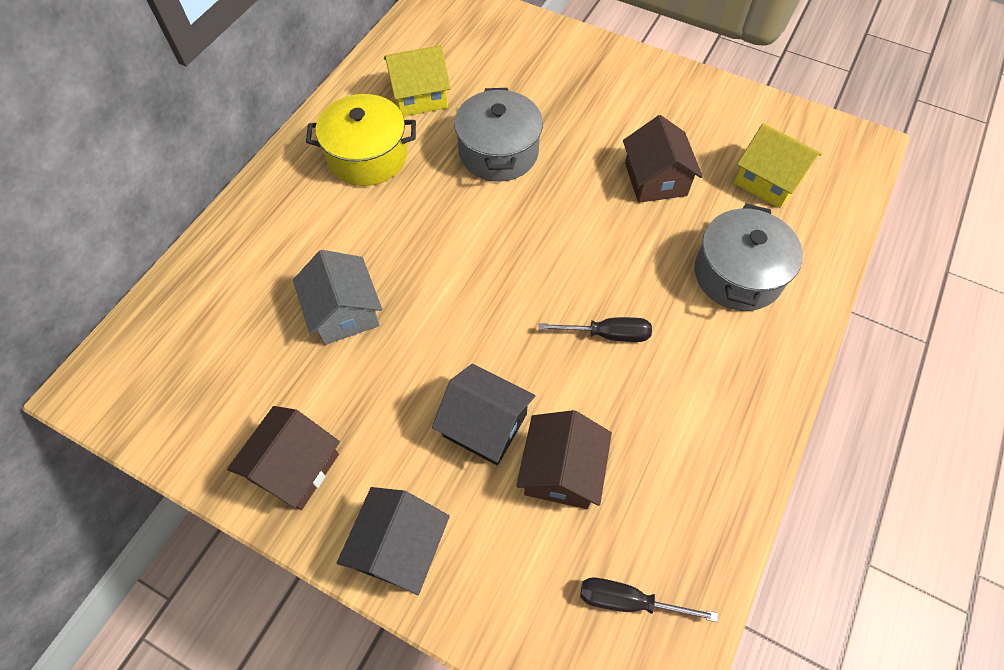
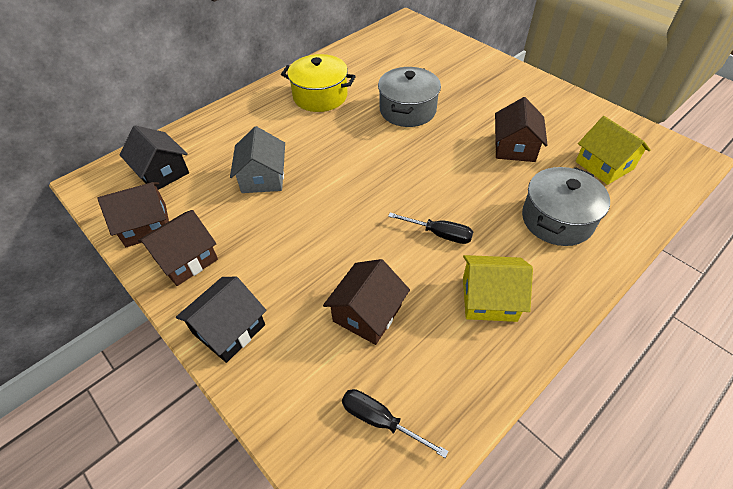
camera: 20 degrees right, 10 degrees down
(211, 433) = (146, 225): none -> brown house
(419, 96) = (369, 70): yellow house -> yellow house (489, 299)
(485, 425) = (325, 268): black house -> black house (162, 172)

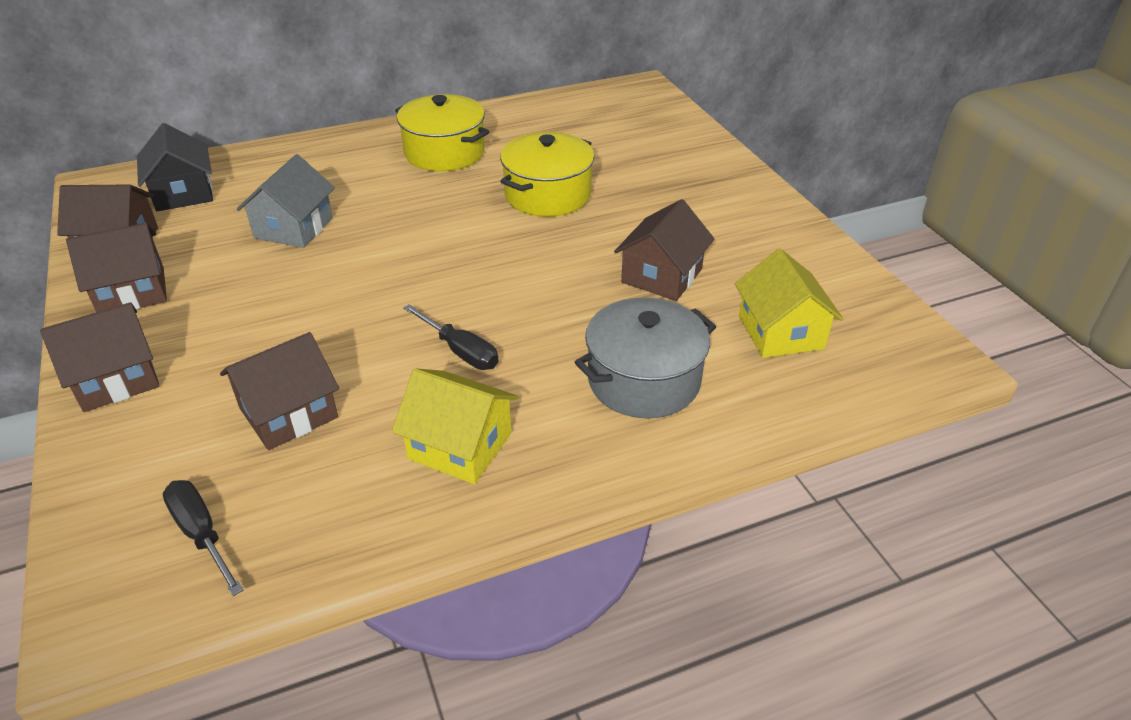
camera: 20 degrees right, 10 degrees down
(229, 329) = (116, 379): black house -> brown house
(407, 110) = (547, 195): grey pot -> yellow pot

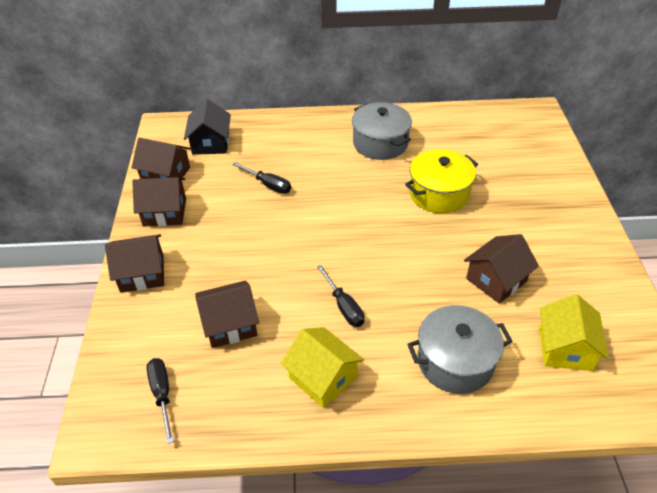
camera: 20 degrees right, 5 degrees up
(294, 228) = (268, 185): grey house -> black screwdriver
(444, 152) = (380, 143): yellow pot -> grey pot

